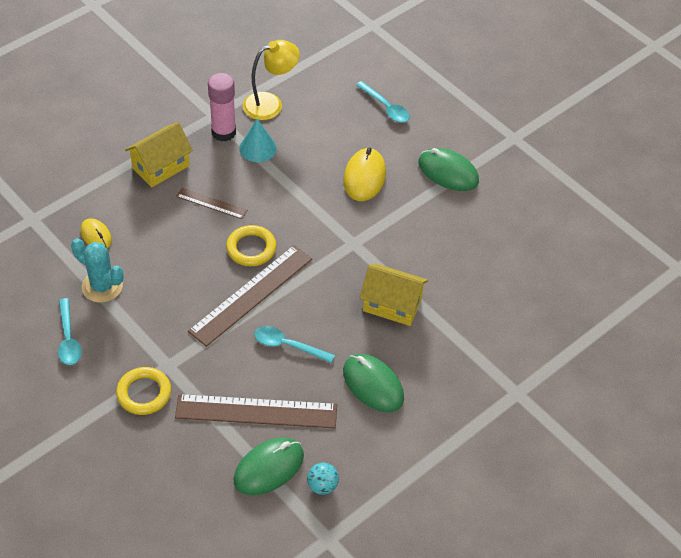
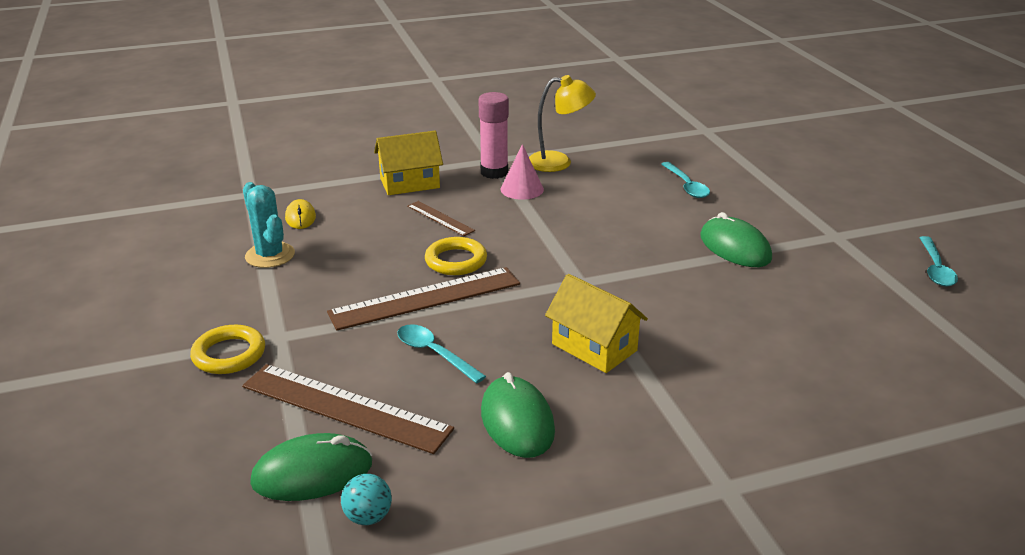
camera: 25 degrees right, 20 degrees down
(68, 339) = (195, 288): turquoise spoon -> turquoise spoon (935, 269)
(258, 148) = (522, 189): turquoise cone -> pink cone
(364, 177) = (628, 232): yellow mouse -> none

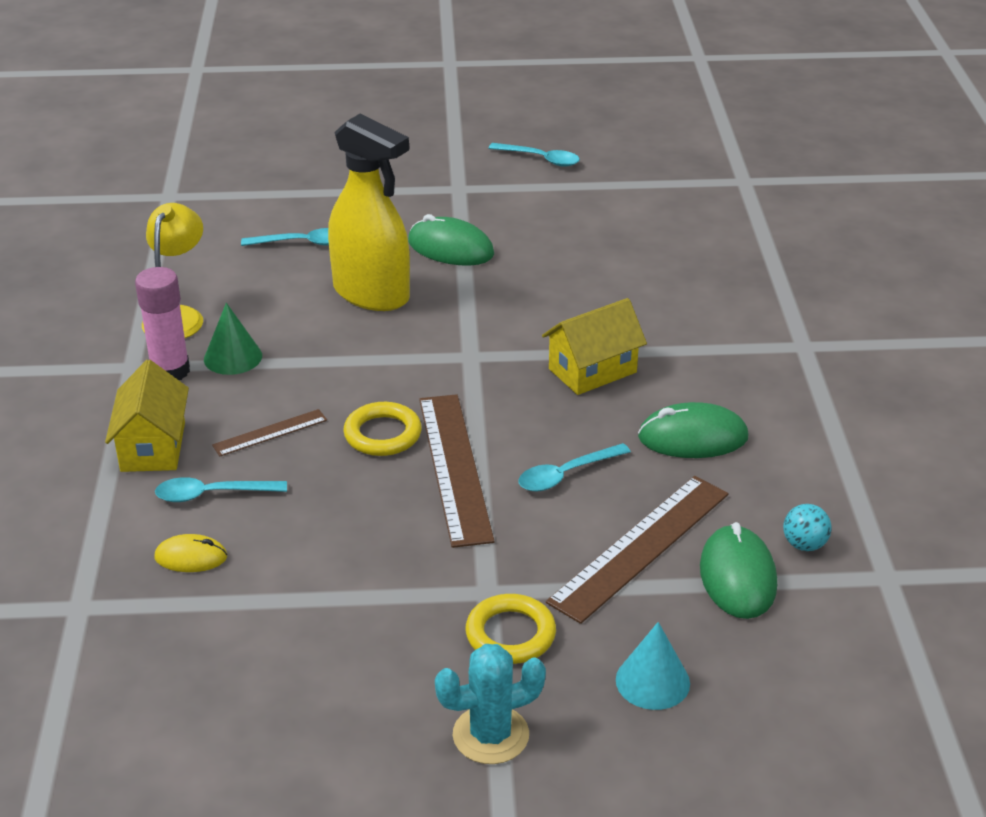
camera: 75 degrees left, 5 degrees up
(172, 435) = (652, 681): none -> turquoise cone
(270, 255) = (286, 591): turquoise cactus -> turquoise cactus (490, 735)
(366, 211) = (212, 494): none -> turquoise spoon
(522, 189) = (233, 357): pink cone -> green cone
(638, 225) = (371, 294): none -> yellow spray bottle
(735, 247) = (450, 248): green mouse -> green mouse turned 45 degrees clockwise

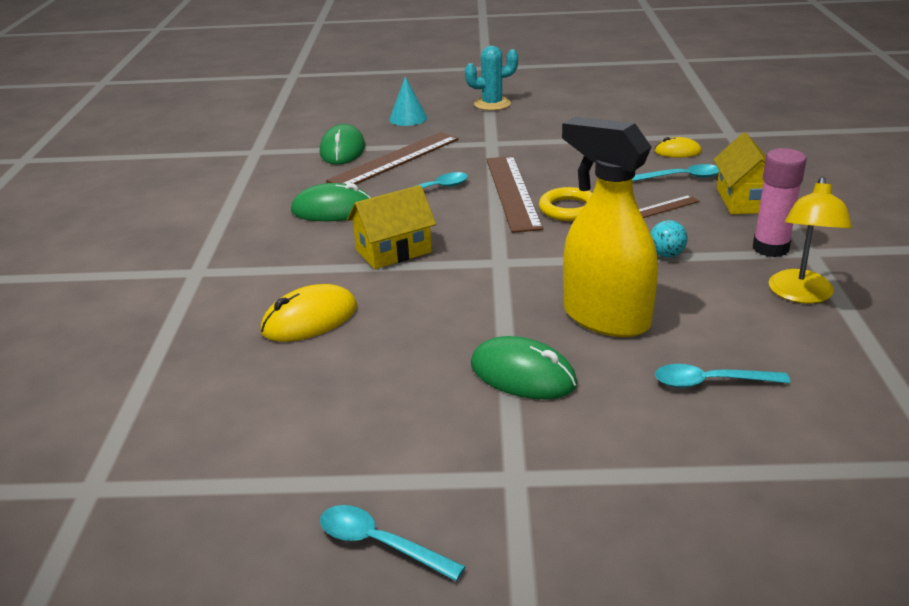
camera: 175 degrees left, 5 degrees down
(233, 357) = (720, 259): green cone -> none
(510, 634) = (479, 130): yellow ring -> none
(651, 293) = (310, 319): none -> yellow mouse
(804, 544) = (293, 162): turquoise ball -> turquoise ball (666, 255)

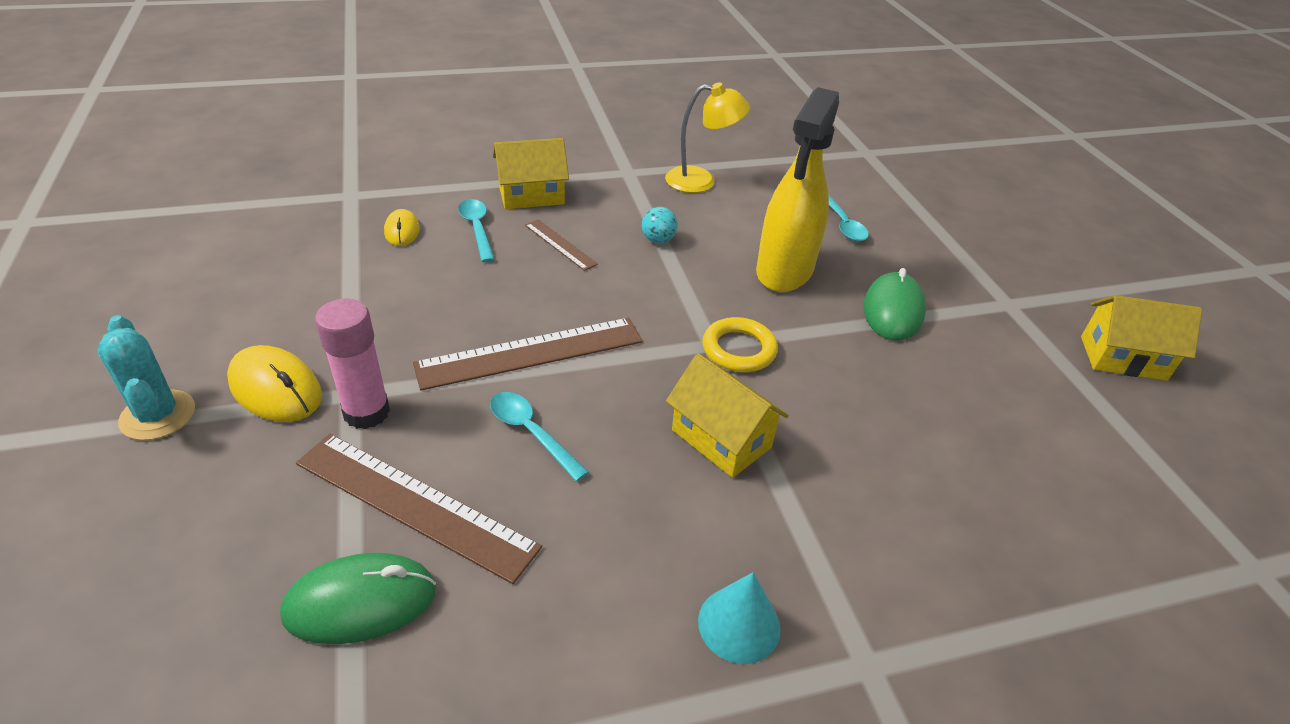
camera: 110 degrees left, 10 degrees up
(310, 319) = (903, 480): yellow mouse -> yellow mouse (275, 388)
(332, 210) = (619, 541): green mouse -> none
(379, 544) = (1122, 358): turquoise spoon -> yellow house
(408, 118) = (199, 530): turquoise cone -> turquoise cone (739, 624)
(569, 209) = (571, 303): yellow ring -> yellow ring (739, 349)
(770, 248) = (627, 188): pink glue stick -> pink glue stick (366, 412)

